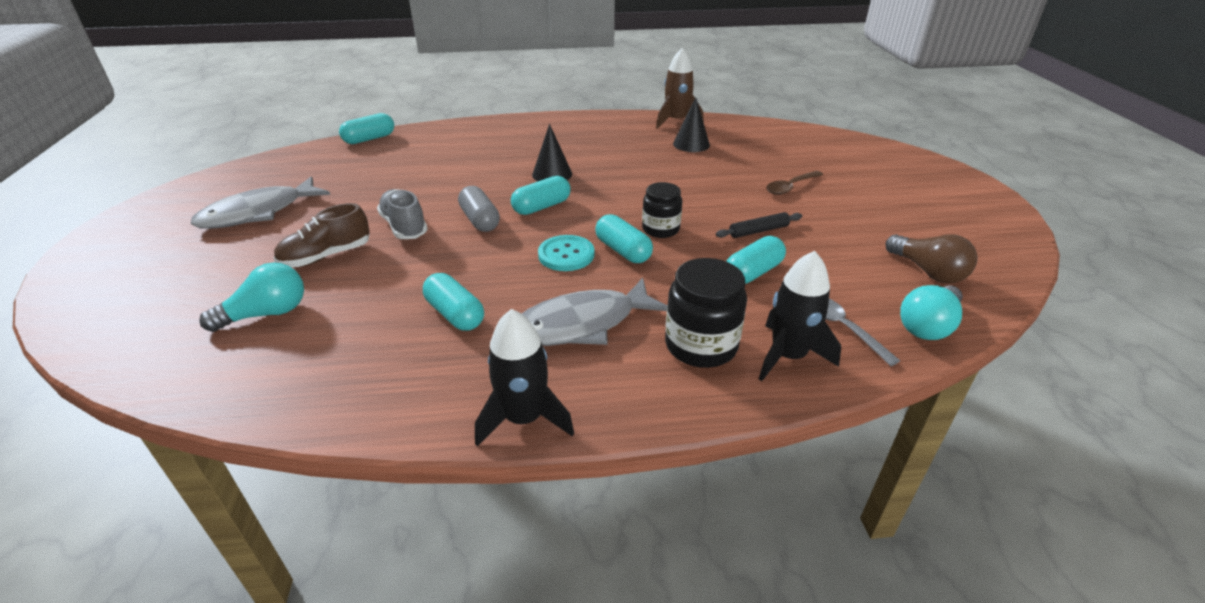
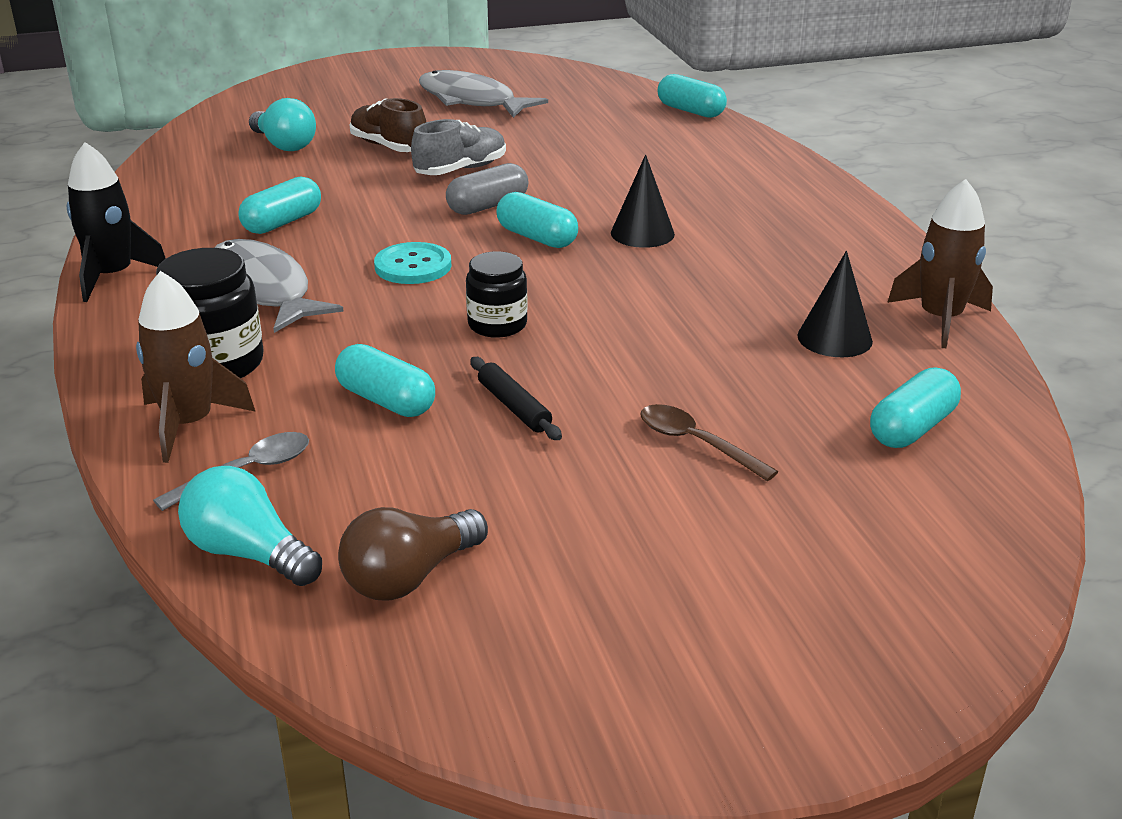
camera: 80 degrees right, 5 degrees down
(623, 251) = (430, 301): turquoise capsule -> turquoise capsule (912, 428)
(788, 356) = (189, 424): black rocket -> brown rocket

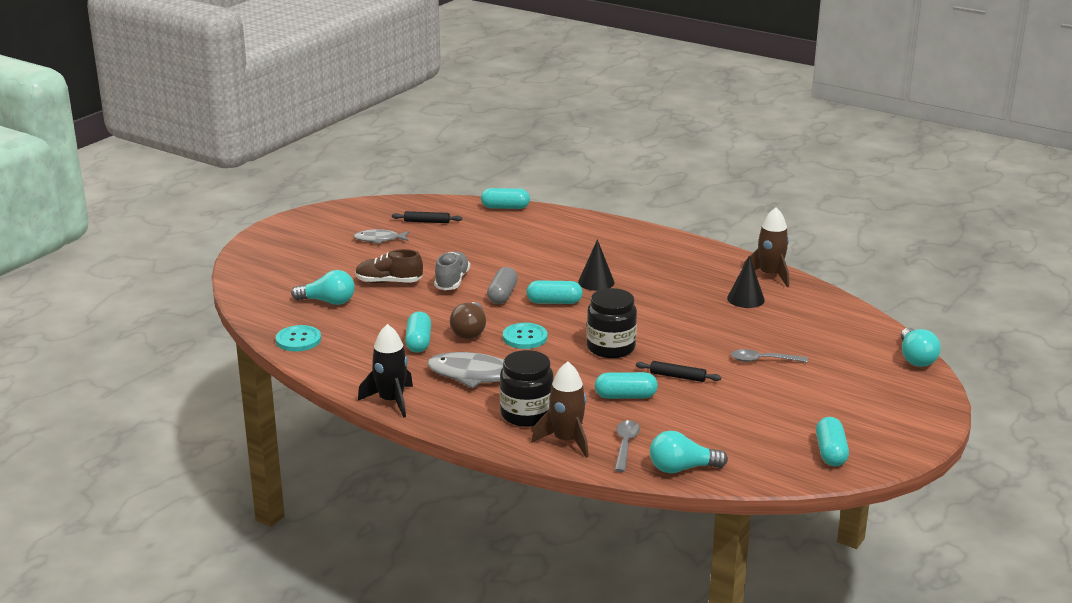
camera: 40 degrees left, 5 degrees down
(171, 172) = (298, 340): none -> turquoise button
(410, 577) = (749, 447): brown light bulb -> brown light bulb (469, 331)
(471, 101) = (379, 239): grey fish -> grey fish, size x0.57
(497, 325) = (611, 348): black jar -> black jar, size x1.50
(563, 99) = (427, 221): none -> black rolling pin
(696, 443) = (763, 360): brown spoon -> grey spoon
(912, 428) = (822, 323): turquoise capsule -> turquoise capsule (830, 452)
(1006, 572) = (915, 358): none -> turquoise light bulb

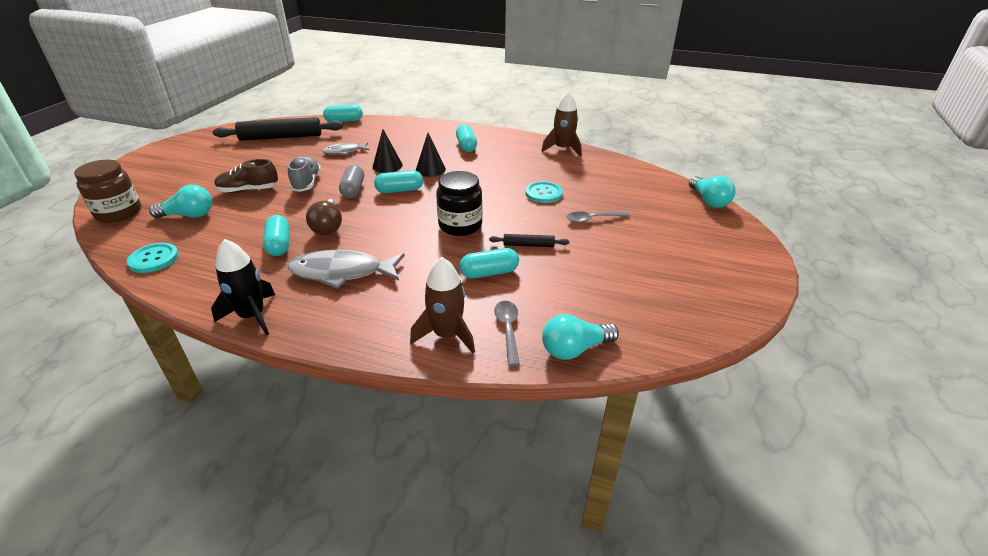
camera: 15 degrees left, 10 degrees up
(258, 290) = (119, 213): none -> brown jar
(379, 239) = (240, 155): grey fish -> grey fish (344, 151)
(427, 221) = (281, 137): black rolling pin -> black rolling pin, size x2.14
(525, 337) = (380, 226): turquoise button -> turquoise button (543, 193)
(526, 414) = (398, 309): black jar -> none
(745, 299) = (554, 169): black cone -> black cone (387, 165)
(830, 452) = (700, 304): turquoise capsule -> turquoise capsule (466, 146)

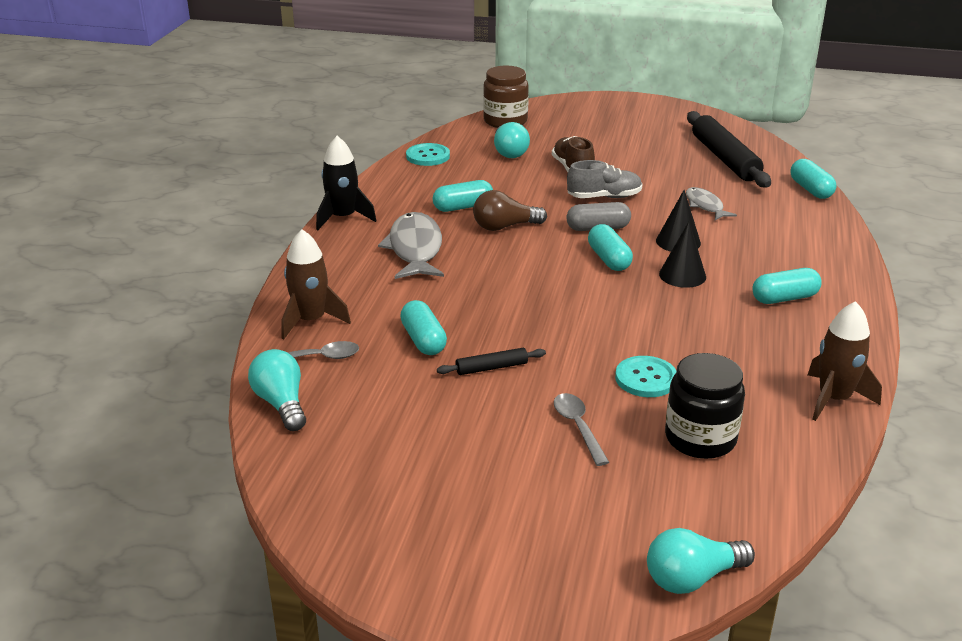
camera: 85 degrees right, 5 degrees down
(460, 225) = (529, 312): black jar -> black jar (700, 438)
(528, 245) = (491, 368): black rolling pin -> black rolling pin turned 75 degrees clockwise

